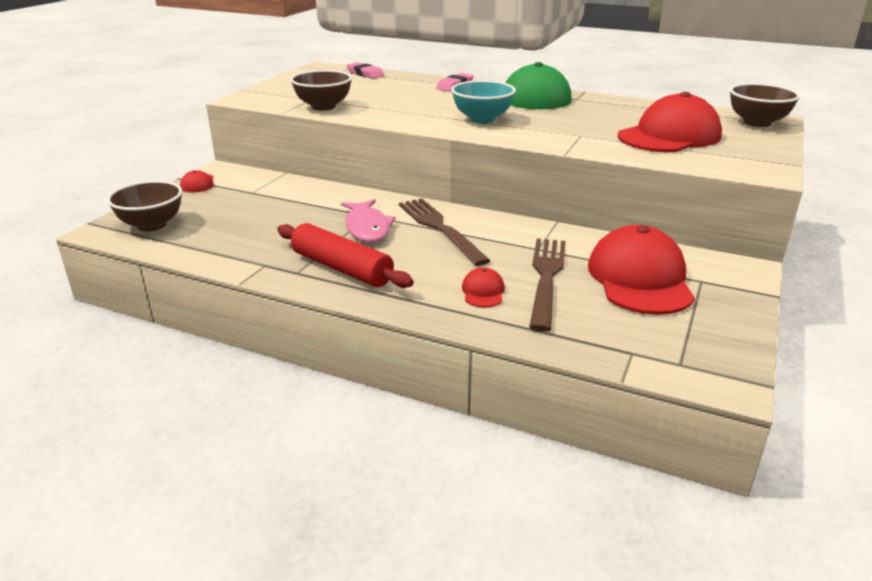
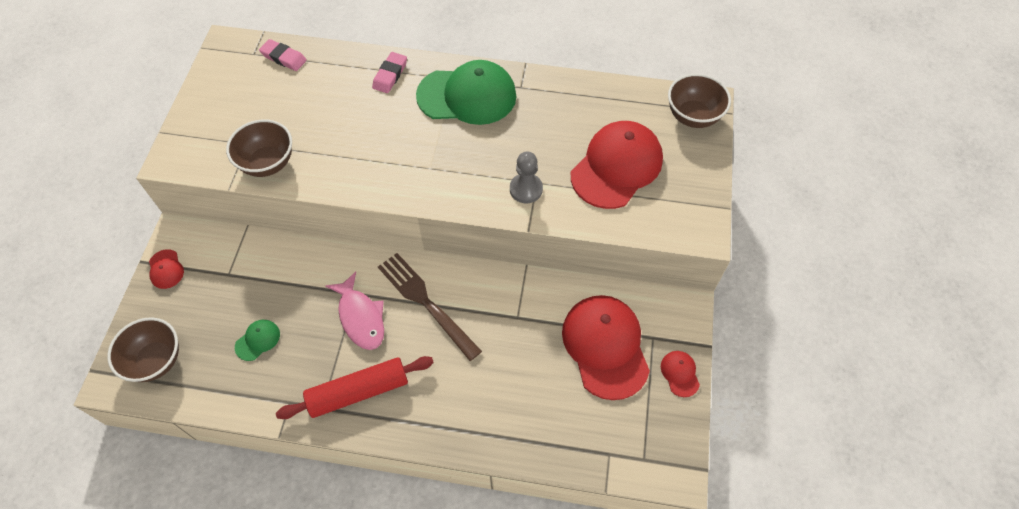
camera: 15 degrees left, 30 degrees up
(256, 227) = (258, 340): none -> green cap
(341, 268) = (358, 392): red rolling pin -> red rolling pin turned 45 degrees counterclockwise
(482, 119) = (437, 163): turquoise bowl -> none
(483, 291) = (485, 398): red cap -> red cap (680, 373)
(546, 278) = (531, 364): brown fork -> none
(568, 137) = (526, 189): none -> grey pawn

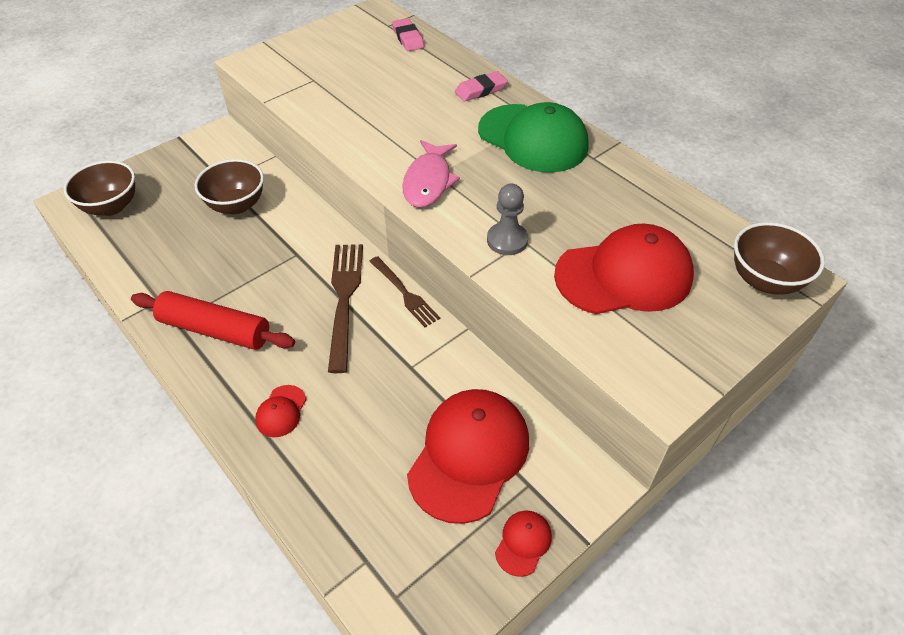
camera: 40 degrees right, 10 degrees down
(166, 269) = (187, 151): red cap -> red cap (281, 411)
(258, 340) = (189, 239): green cap -> none
(268, 163) = (312, 100): brown bowl -> brown bowl (236, 205)
(361, 317) = (280, 275): pink fish -> pink fish (428, 181)
(462, 269) = (404, 293): none -> brown fork

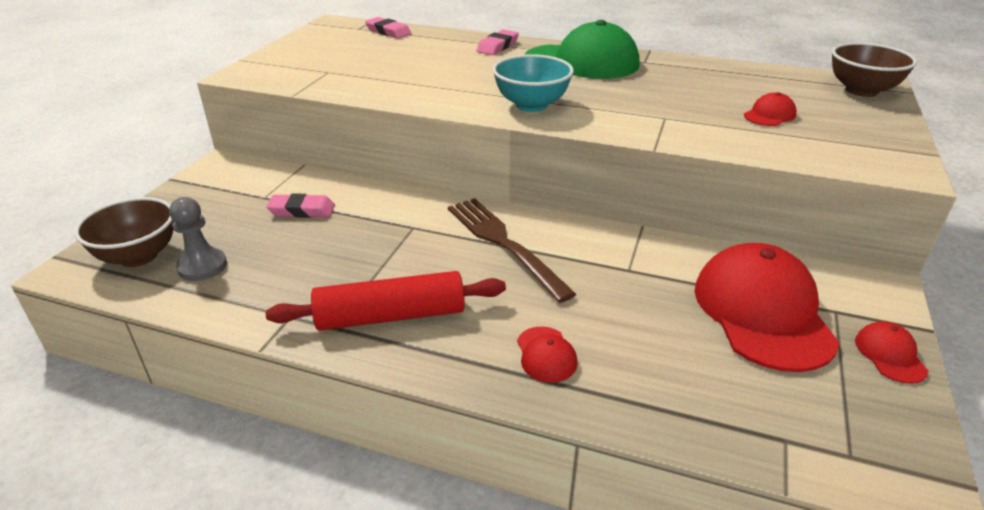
camera: 30 degrees left, 15 degrees down
(236, 205) = (302, 210): brown bowl -> pink eraser
(404, 293) = (556, 220): brown fork -> none
(428, 181) = (531, 105): pink fish -> turquoise bowl
(507, 240) = (651, 121): grey pawn -> grey pawn (202, 266)
(624, 275) = (769, 115): red cap -> red cap, size x0.43

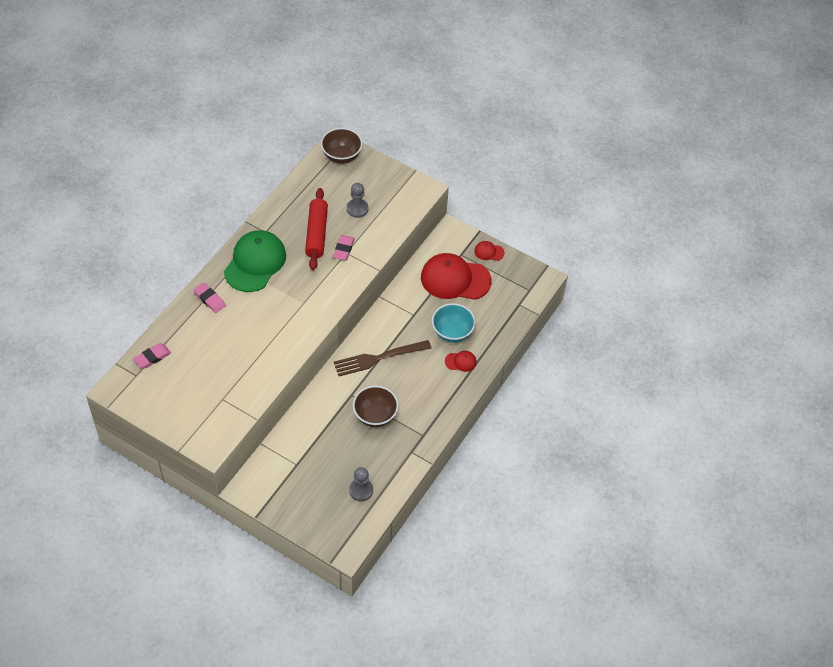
camera: 80 degrees left, 20 degrees up
(138, 256) = (343, 521): brown bowl -> brown bowl (375, 416)
(302, 210) = (318, 445): pink eraser -> pink eraser (343, 249)
(390, 316) = (422, 413): red rolling pin -> red rolling pin (316, 233)
(531, 105) = (311, 305): turquoise bowl -> turquoise bowl (452, 333)
(769, 115) = (357, 209): red cap -> grey pawn

